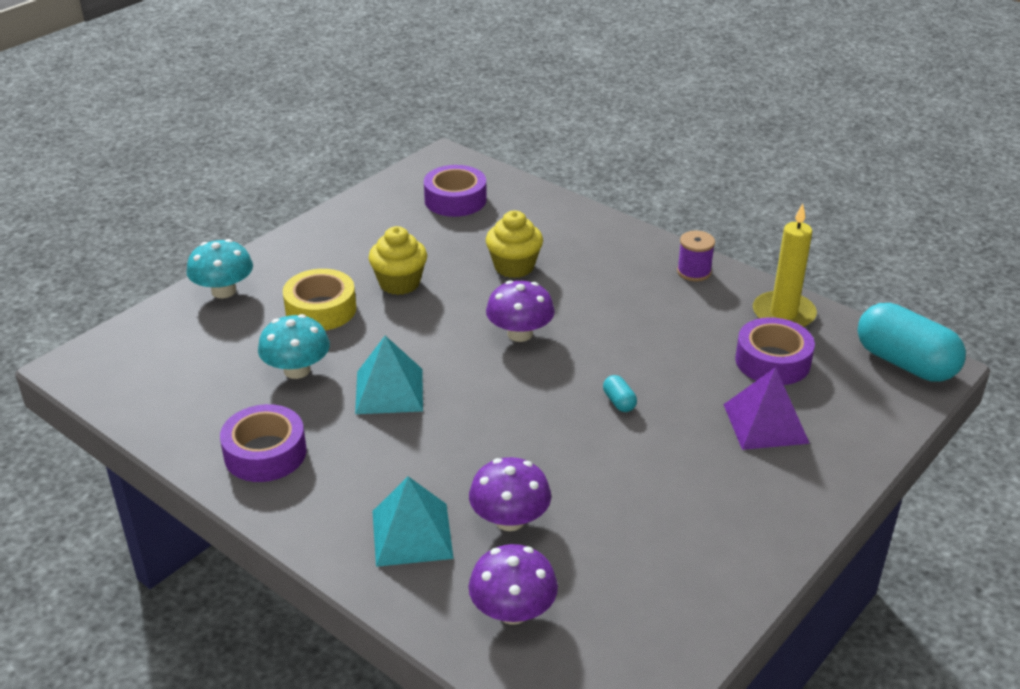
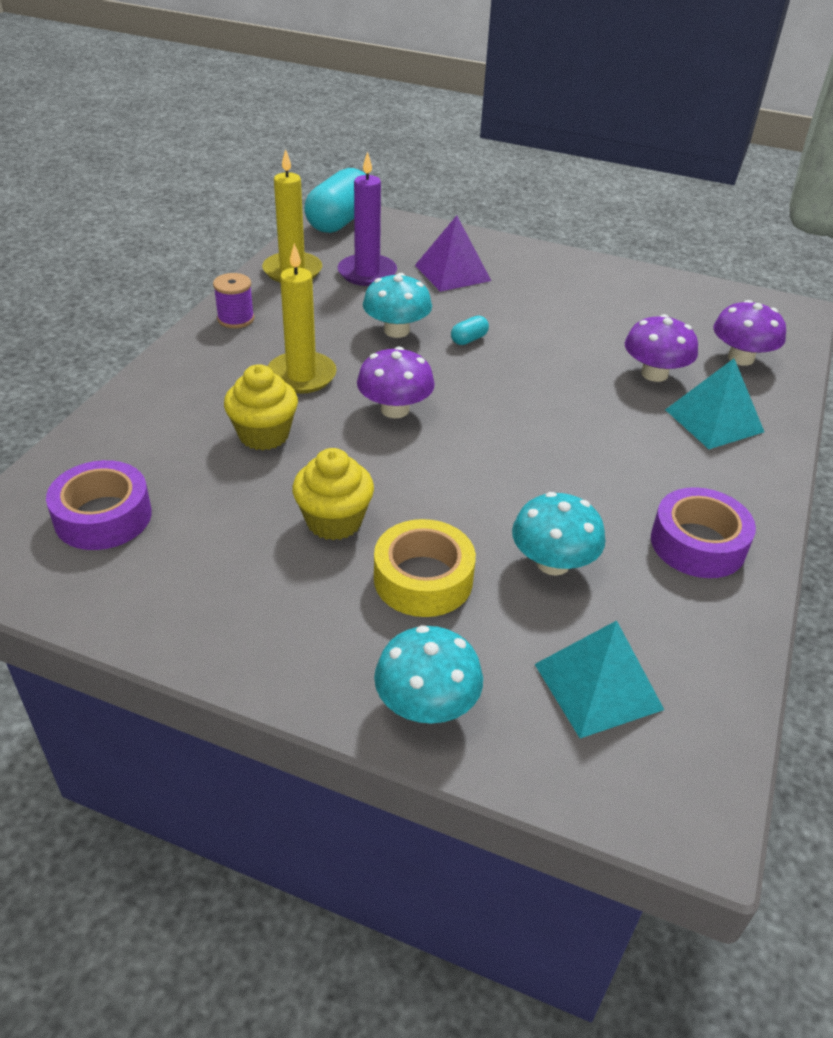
camera: 110 degrees left, 5 degrees up
(389, 391) = (541, 479): turquoise pyramid -> turquoise pyramid (598, 686)
(589, 294) = (301, 376): none -> yellow candle
(649, 359) = (396, 330): none -> turquoise mushroom
(772, 361) = (367, 273): purple tape -> purple candle

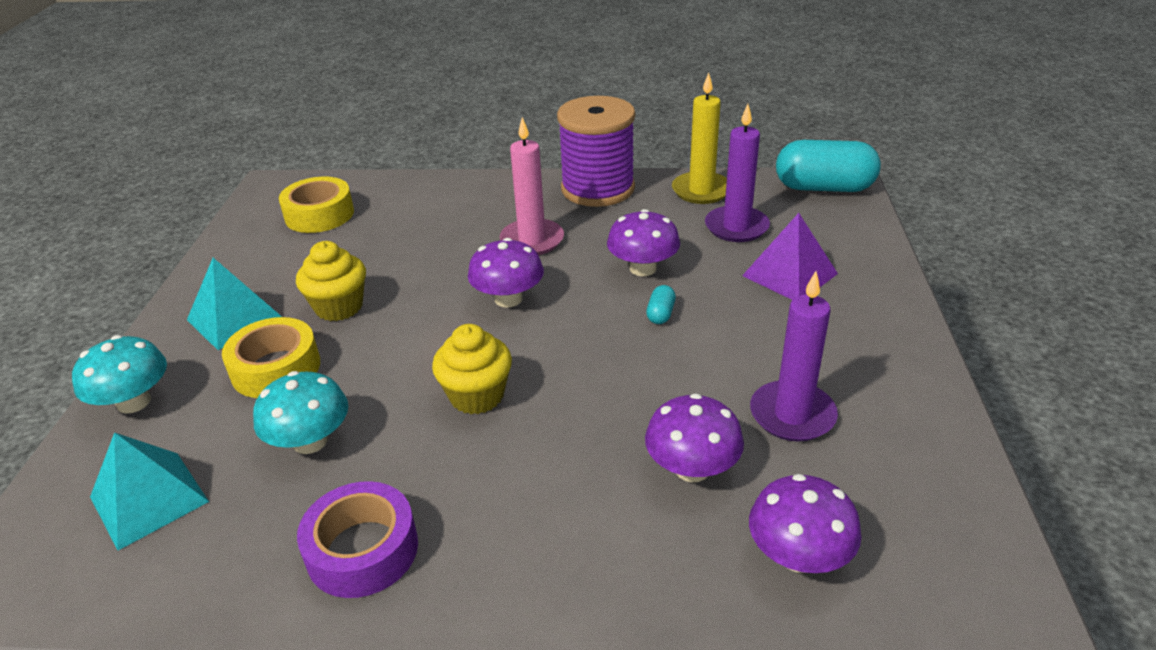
camera: 75 degrees right, 5 degrees down
(103, 516) = (319, 214): purple tape -> yellow tape
(236, 319) = (597, 189): purple spool -> purple spool, size x2.19
(264, 435) = (439, 246): yellow cupcake -> yellow cupcake (477, 396)
(301, 376) = (532, 240): yellow candle -> pink candle
(396, 330) = (643, 268): turquoise mushroom -> purple mushroom
(469, 339) = (660, 314): turquoise capsule -> turquoise capsule turned 75 degrees clockwise
(615, 321) = (792, 415): none -> purple candle
(714, 420) = (617, 540): turquoise pyramid -> turquoise pyramid (234, 319)

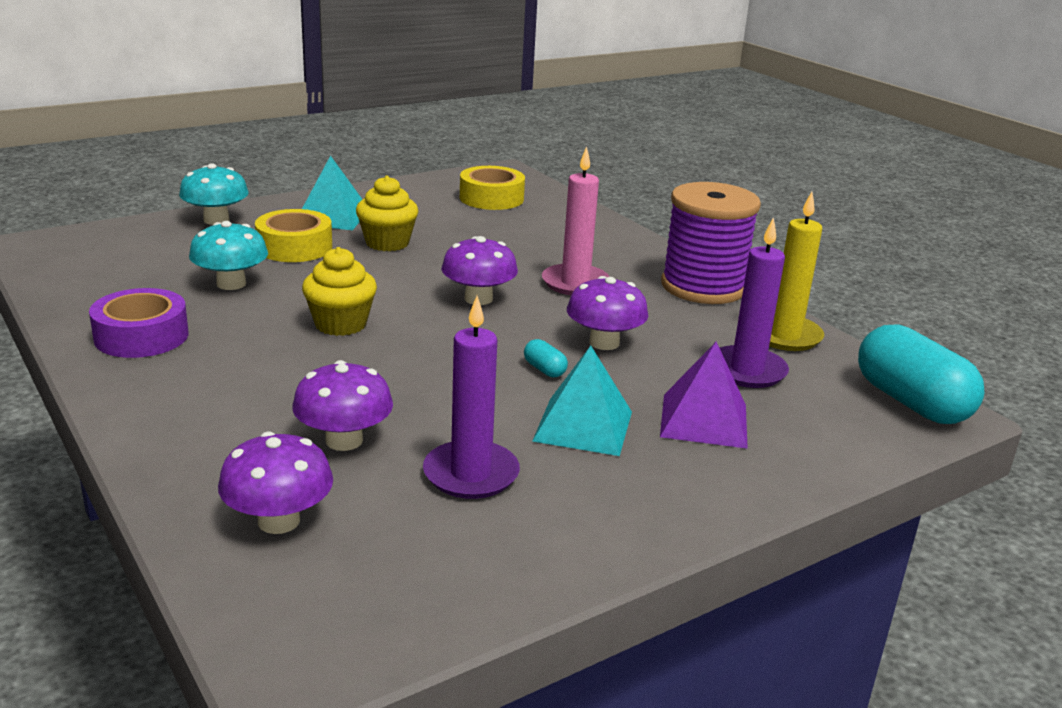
camera: 50 degrees right, 10 degrees down
(149, 499) = (134, 257): turquoise pyramid -> turquoise pyramid (583, 426)
(660, 314) = (544, 370): turquoise capsule -> turquoise capsule turned 75 degrees clockwise

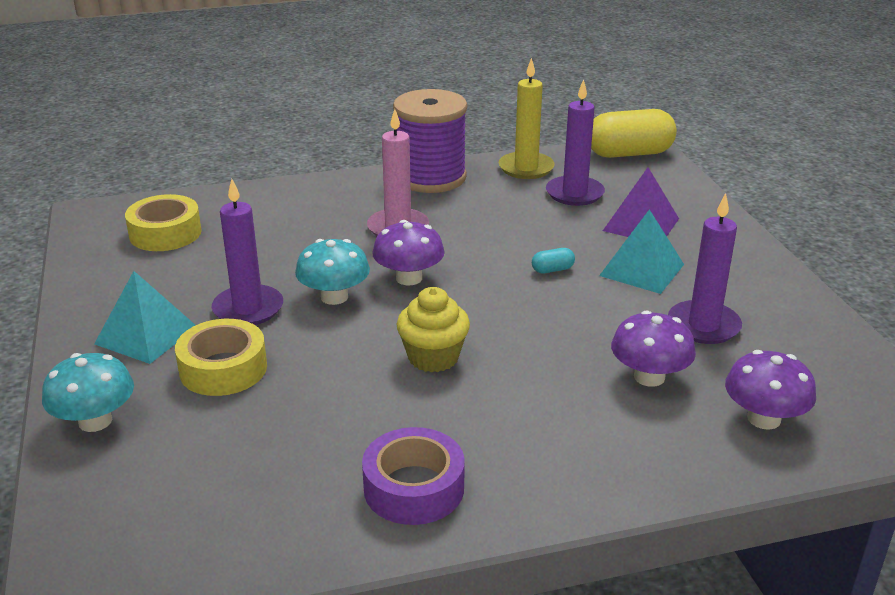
camera: 70 degrees left, 5 degrees up
(231, 284) = (303, 419): turquoise mushroom -> turquoise mushroom (334, 297)
(387, 243) = (248, 309): yellow cupcake -> purple candle
(604, 343) = (514, 237): purple mushroom -> none
(911, 402) = (629, 154): turquoise capsule -> yellow capsule

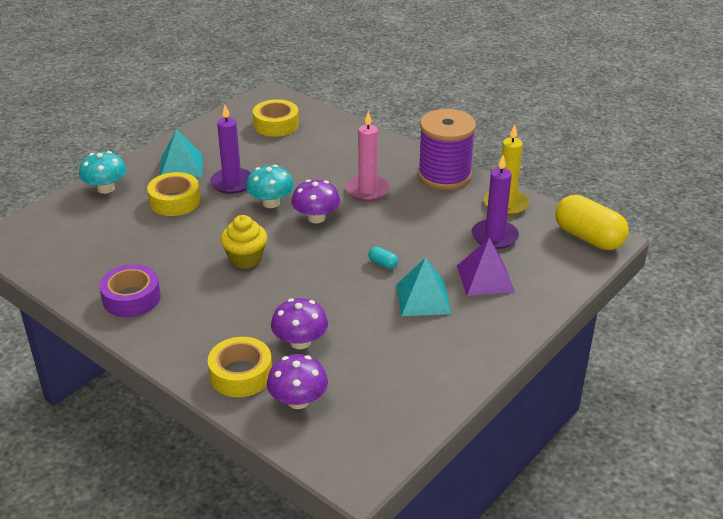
camera: 55 degrees right, 5 degrees up
(678, 446) = (241, 374): none -> yellow tape
(703, 326) = (380, 346): purple candle -> none

